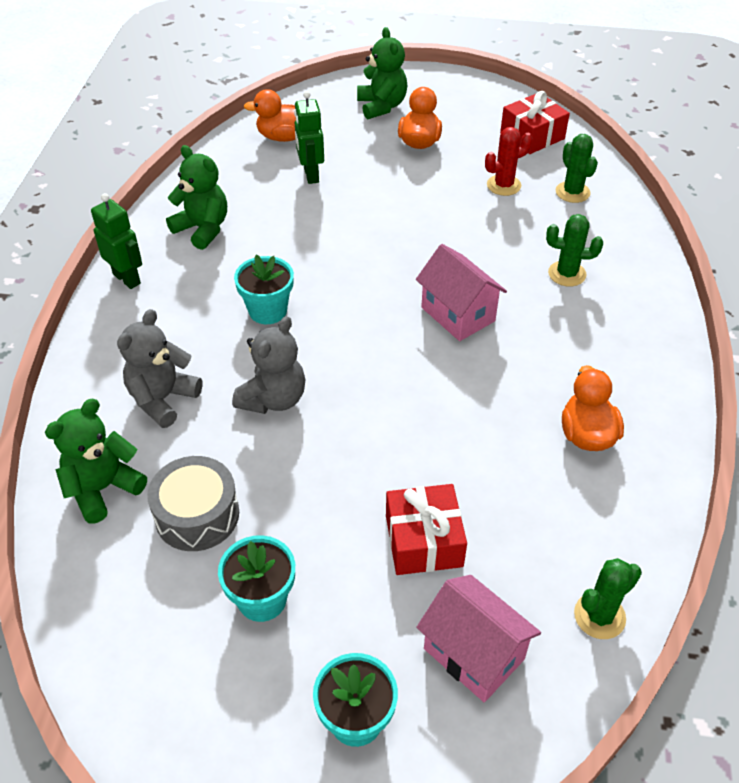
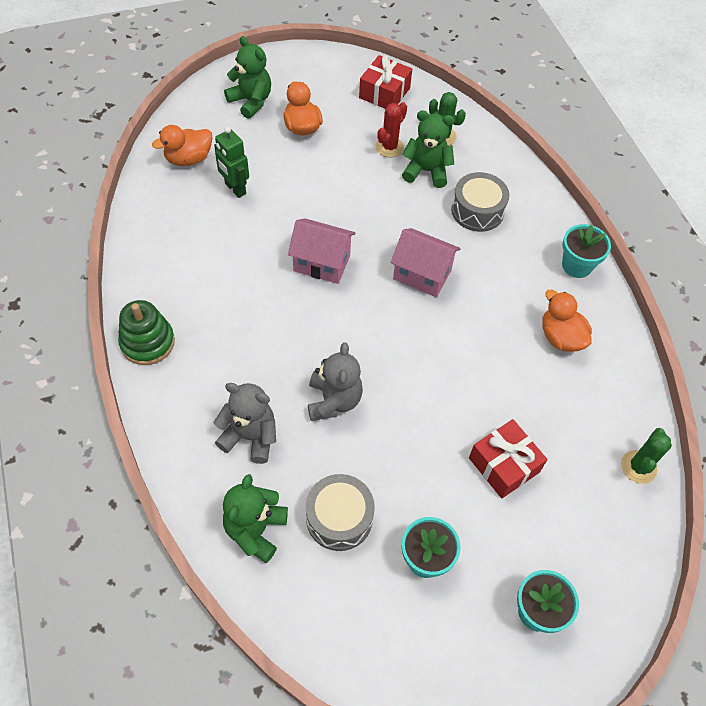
camera: 30 degrees left, 10 degrees up
(127, 279) = (147, 342): green robot -> green stacking toy
(162, 399) = (250, 436): grey teddy bear -> grey teddy bear turned 105 degrees clockwise
(203, 229) = (179, 272): green teddy bear -> green teddy bear (426, 171)
(268, 311) = (281, 327): turquoise flower pot -> turquoise flower pot (576, 265)
(474, 653) = (580, 530): pink house -> pink house (322, 263)
(567, 274) = (477, 211): green cactus -> grey drum

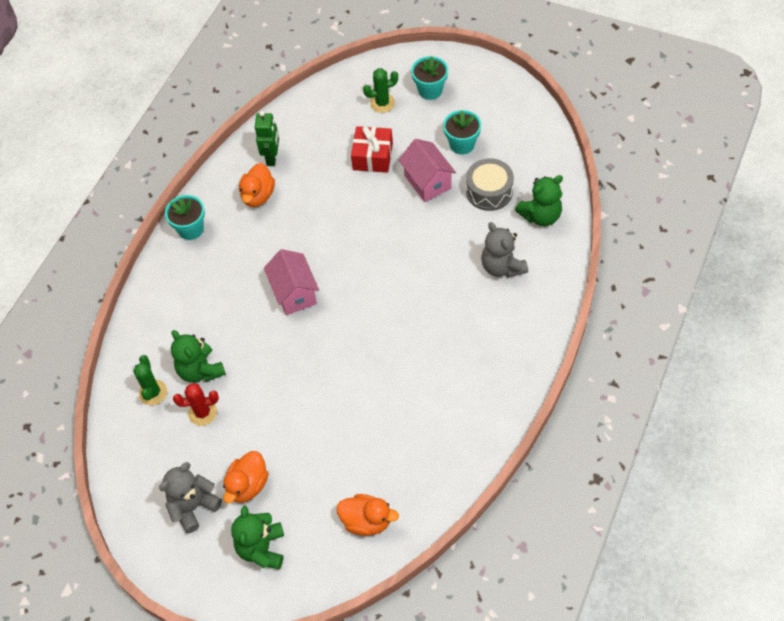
camera: 130 degrees left, 0 degrees up
(147, 342) = (520, 374): green stacking toy -> none
(235, 189) = (356, 461): green robot -> green robot (272, 158)
(322, 263) = (352, 350): pink house -> pink house (427, 182)
(333, 400) = (433, 253): grey teddy bear -> grey teddy bear (193, 506)
(384, 93) = (146, 471): red gift -> none
(477, 211) = (204, 312): grey drum -> none
(638, 467) = (303, 109): green cactus -> green cactus (382, 103)

